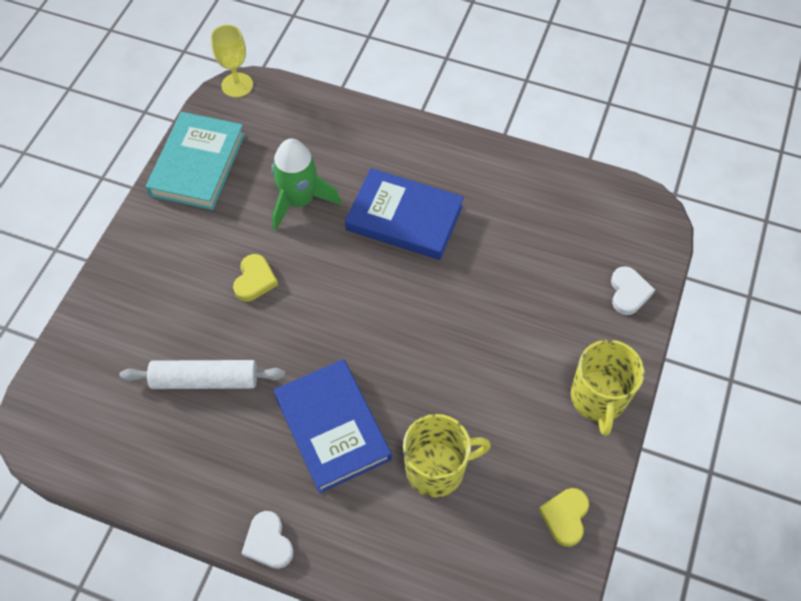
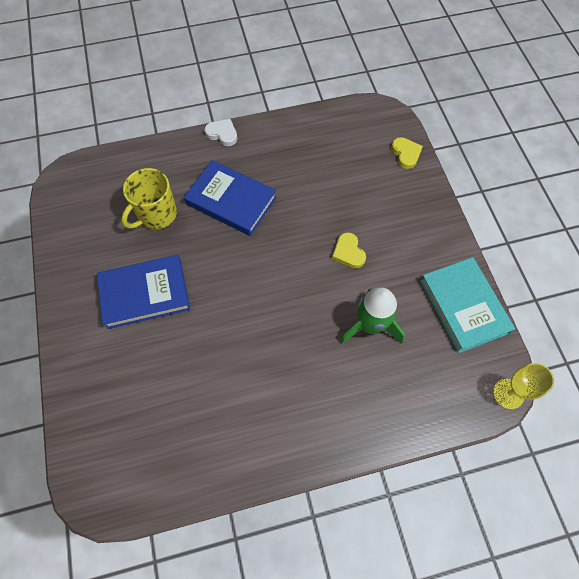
camera: 145 degrees right, 5 degrees up
(205, 380) = (322, 182): white rolling pin -> none
(404, 218) = (287, 361): blue book -> blue book (145, 293)
(565, 517) = (67, 232): yellow heart -> yellow heart (406, 154)
(598, 398) = (76, 313): yellow mug -> none
(628, 292) = (85, 407): white heart -> none

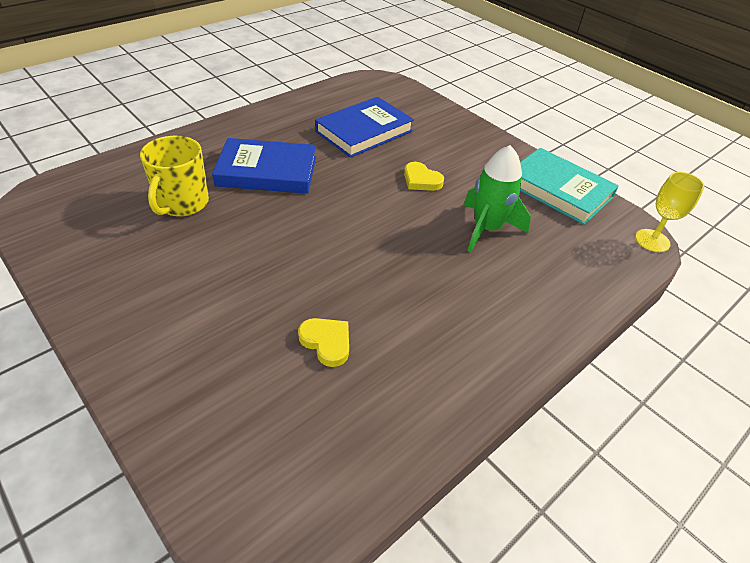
camera: 30 degrees left, 20 degrees down
(145, 293) = (209, 277): blue book -> blue book (364, 131)
(222, 134) = (223, 124): white heart -> none
(406, 154) = (420, 102): yellow heart -> yellow heart (326, 342)

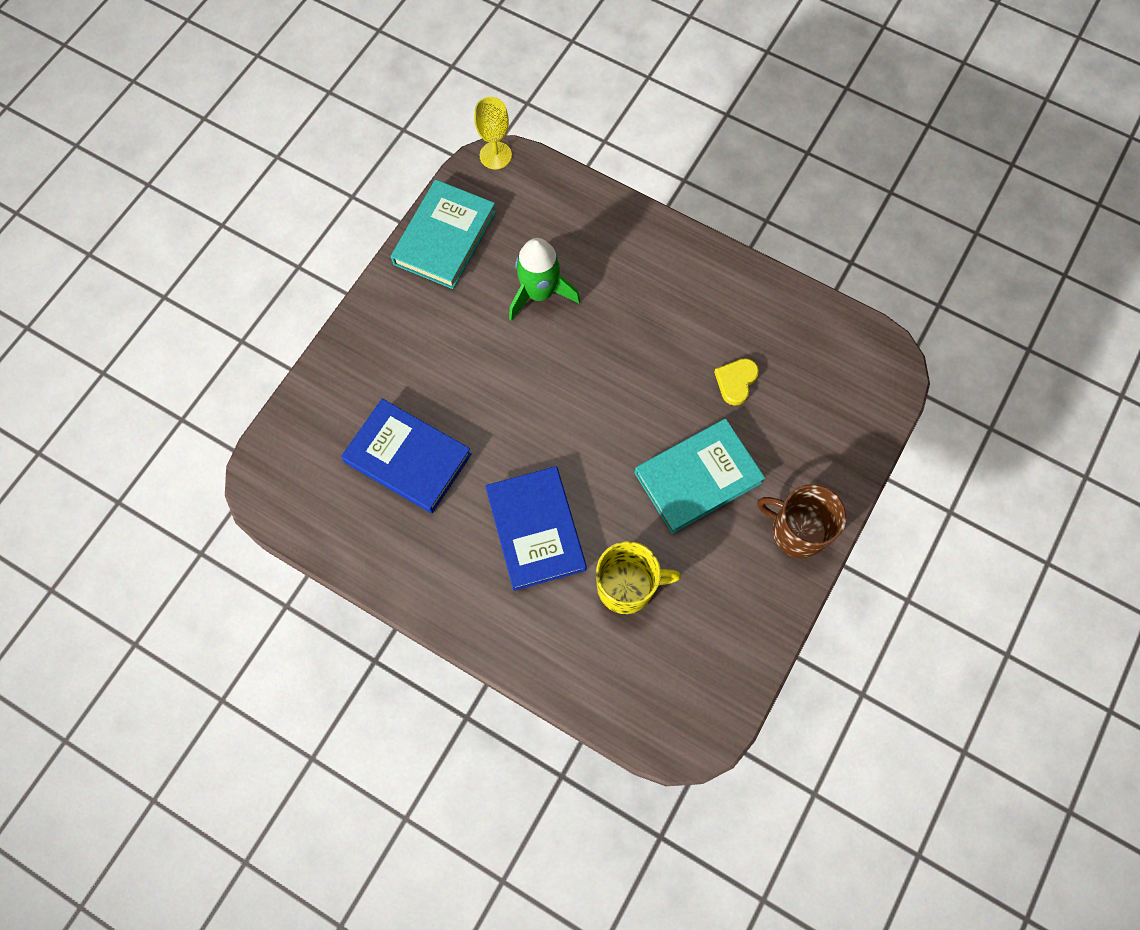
camera: 105 degrees left, 25 degrees up
(129, 333) = (797, 531): none -> brown mug
(242, 276) = (697, 478): none -> turquoise book
(421, 180) = (483, 369): yellow heart -> none

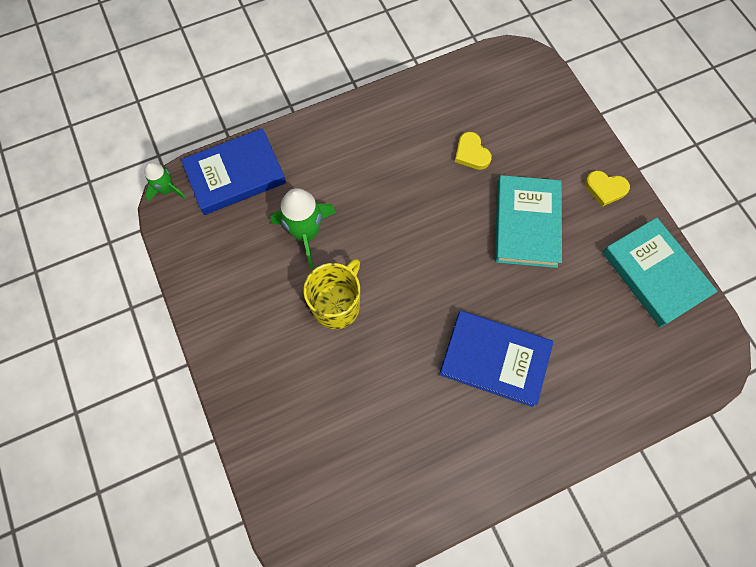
camera: 55 degrees left, 0 degrees up
(408, 458) = (371, 418): blue book -> blue book (235, 175)
(445, 238) = (205, 270): turquoise book -> turquoise book (654, 274)
(495, 155) = (167, 190): yellow goblet -> green rocket
(627, 586) = (578, 324): yellow mug -> yellow mug (337, 305)
(797, 531) = (605, 189): brown mug -> yellow heart

